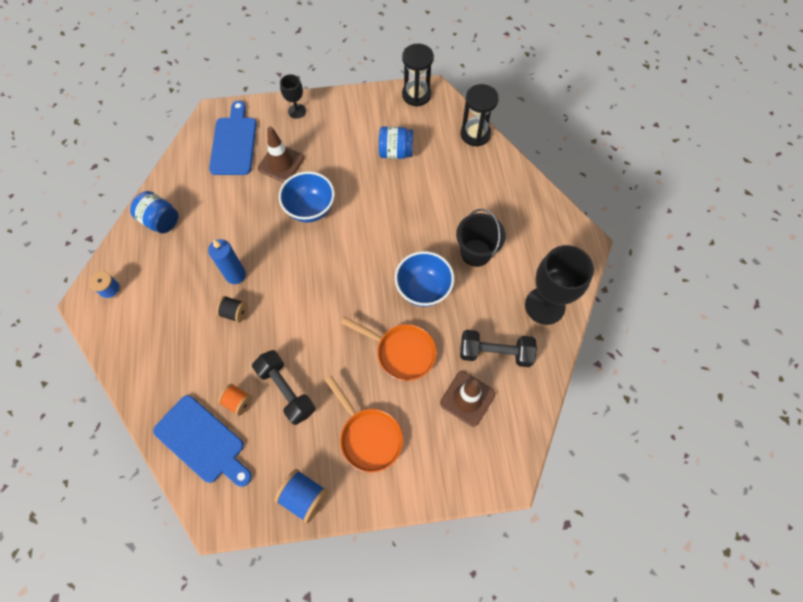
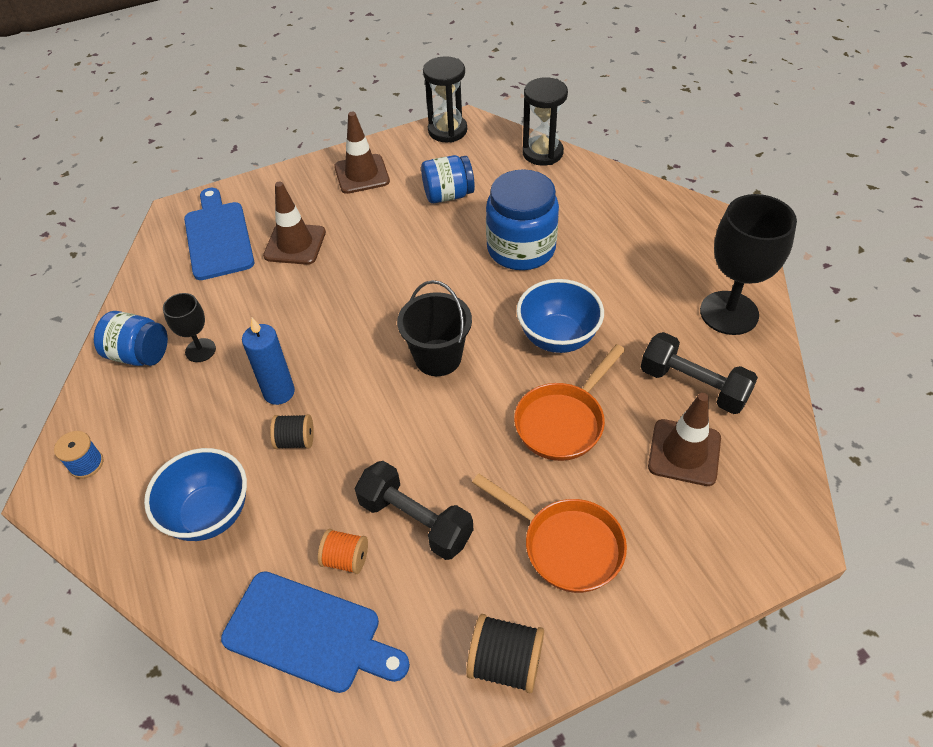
camera: 15 degrees left, 15 degrees down
(297, 111) = (294, 182): black goblet -> black goblet (200, 350)
(304, 497) = (505, 663): blue spool -> black spool
(310, 209) = (358, 285): blue bowl -> blue bowl (209, 514)
(344, 117) = (362, 174): none -> brown traffic cone
(401, 352) = (563, 421): orange pan -> orange pan turned 120 degrees clockwise
(427, 212) = (521, 249): none -> blue jar
(476, 253) = (608, 277): black bucket -> black bucket (438, 357)
(495, 353) = (693, 385): black dumbbell -> black dumbbell turned 45 degrees clockwise

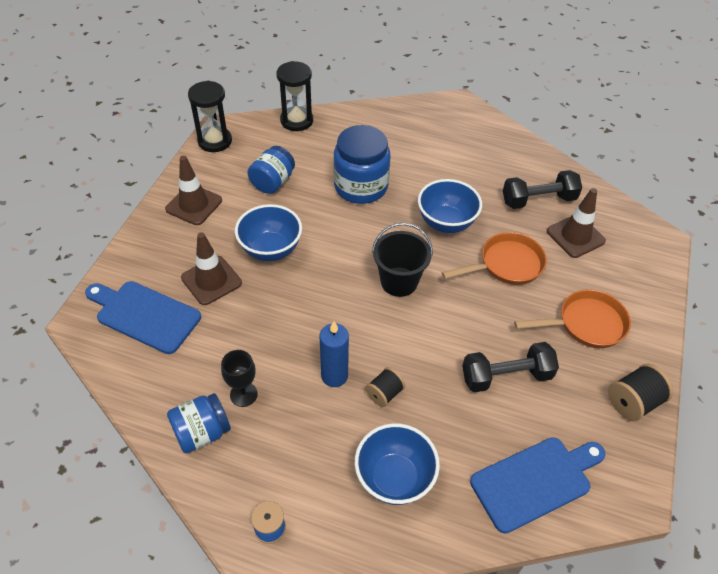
camera: 50 degrees left, 0 degrees up
(346, 559) = (500, 428): orange spool -> none
(370, 251) = (271, 250): none -> blue bowl
(563, 421) = (506, 265): orange pan -> orange pan turned 105 degrees counterclockwise
(729, 313) = (507, 151): black goblet -> none

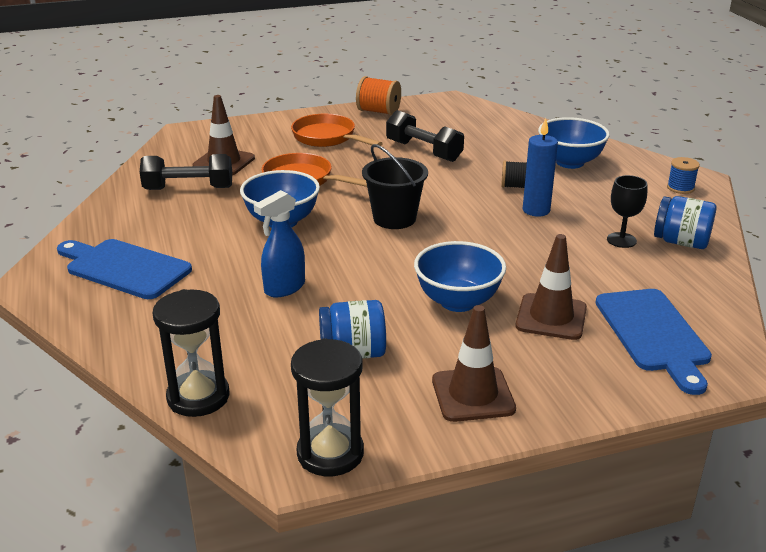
camera: 125 degrees left, 20 degrees down
(361, 186) = (284, 288): blue jar -> blue spray bottle
(535, 481) = (490, 124): blue cutting board -> blue cutting board (124, 268)
(538, 200) = (189, 188): black dumbbell -> black dumbbell turned 45 degrees counterclockwise
(633, 402) = (378, 111): black spool -> orange spool

